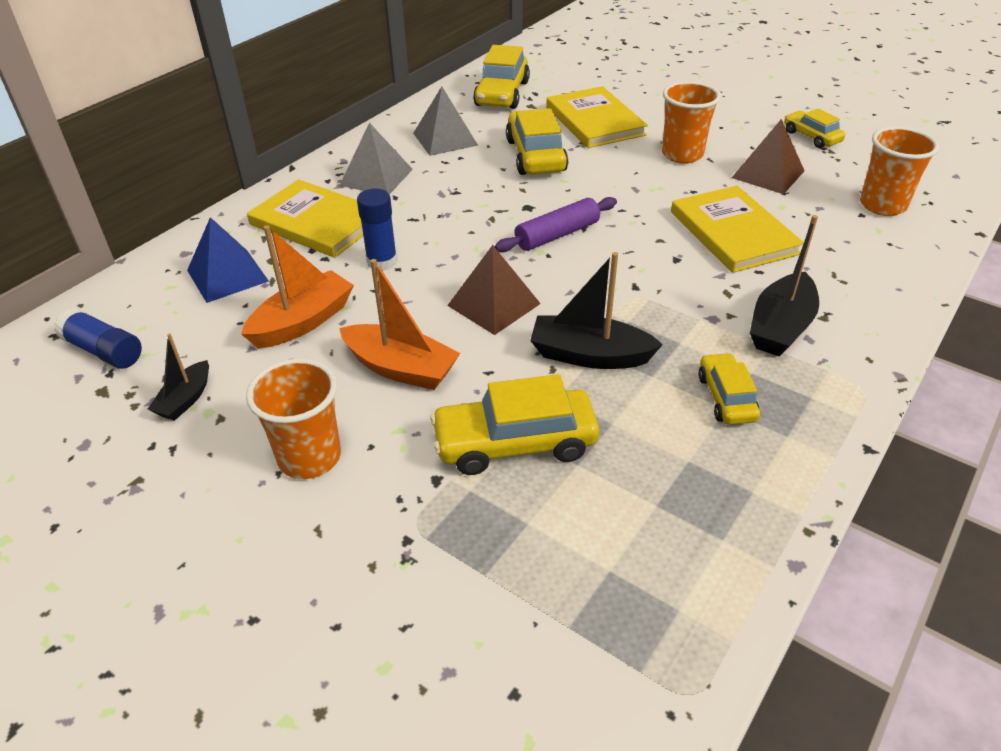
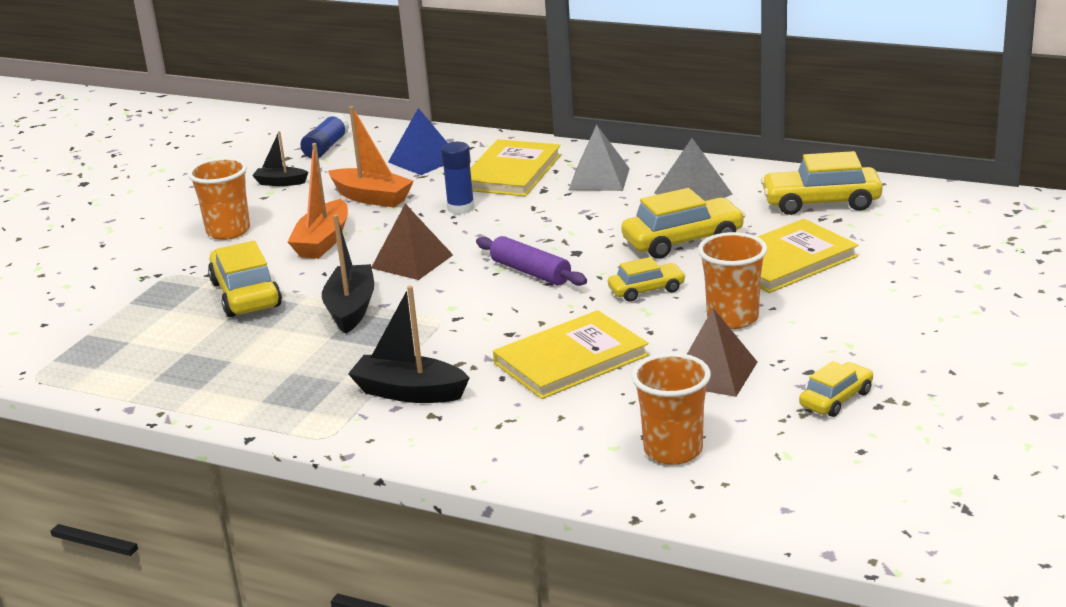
camera: 80 degrees right, 15 degrees down
(726, 397) = (305, 371): yellow car -> yellow car (646, 290)

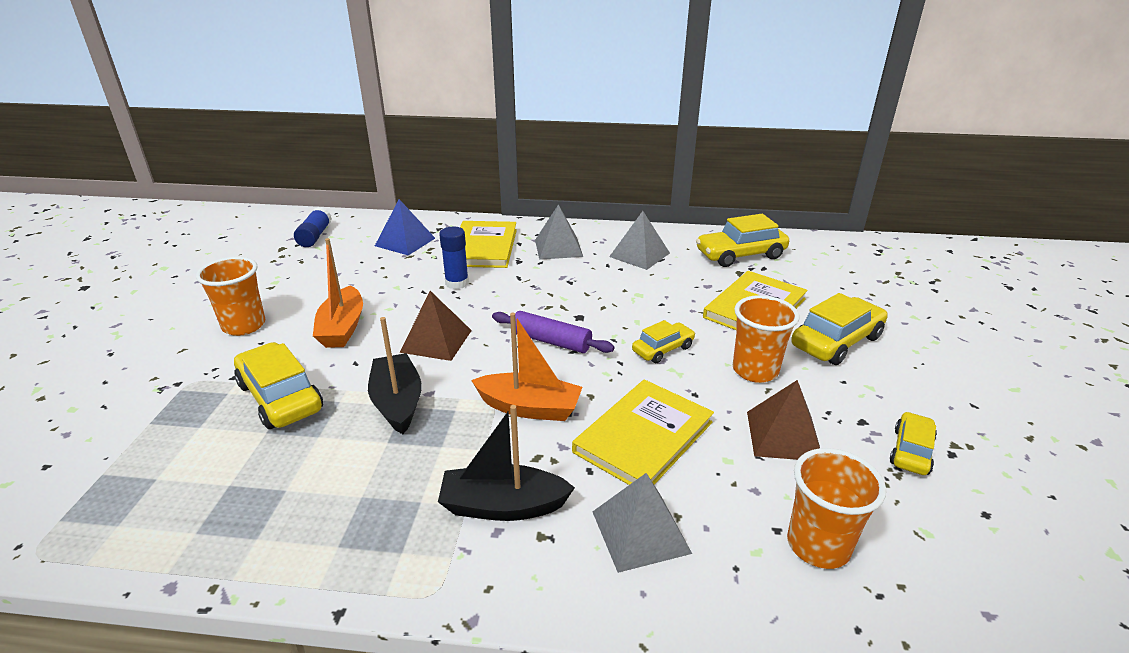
camera: 20 degrees left, 5 degrees up
(280, 182) = (283, 272): black boat -> none
(371, 198) = (373, 280): orange boat -> orange boat (529, 408)
(519, 422) = (640, 532): none -> grey pyramid
(683, 241) = (660, 297): yellow car -> yellow car (836, 341)

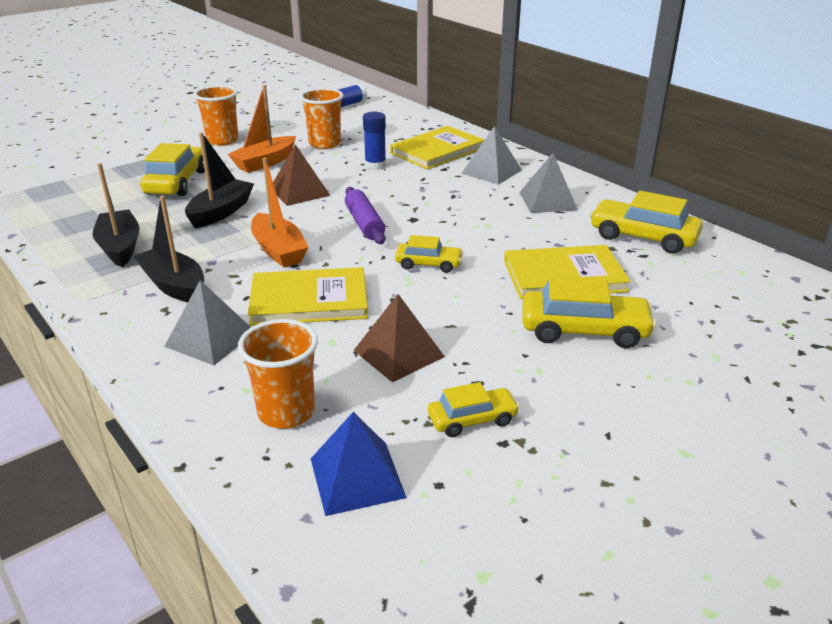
camera: 45 degrees right, 0 degrees up
(359, 506) = (120, 247): none -> black boat
(405, 242) = (392, 128): blue pyramid -> blue pyramid (357, 477)
(755, 370) = (467, 310): orange cup -> orange cup (324, 143)

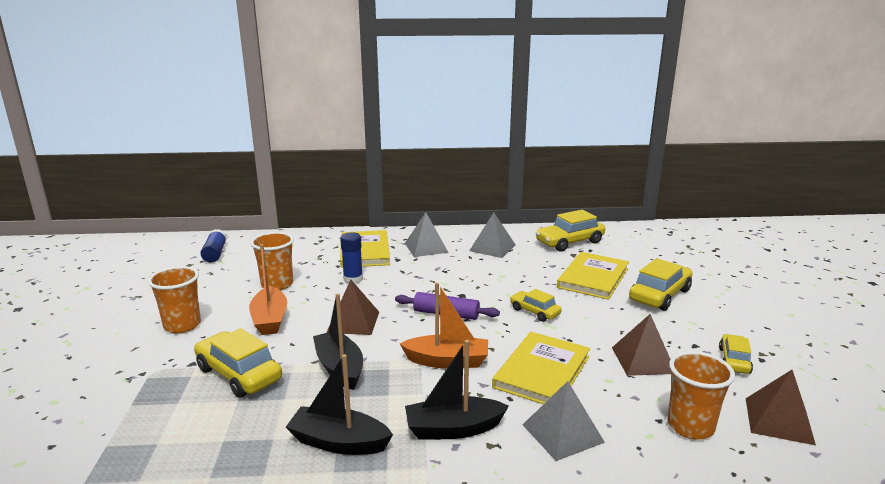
camera: 55 degrees left, 10 degrees down
(357, 477) = (778, 420): blue pyramid -> brown pyramid
(428, 264) = (534, 312): yellow car -> yellow car turned 90 degrees counterclockwise

